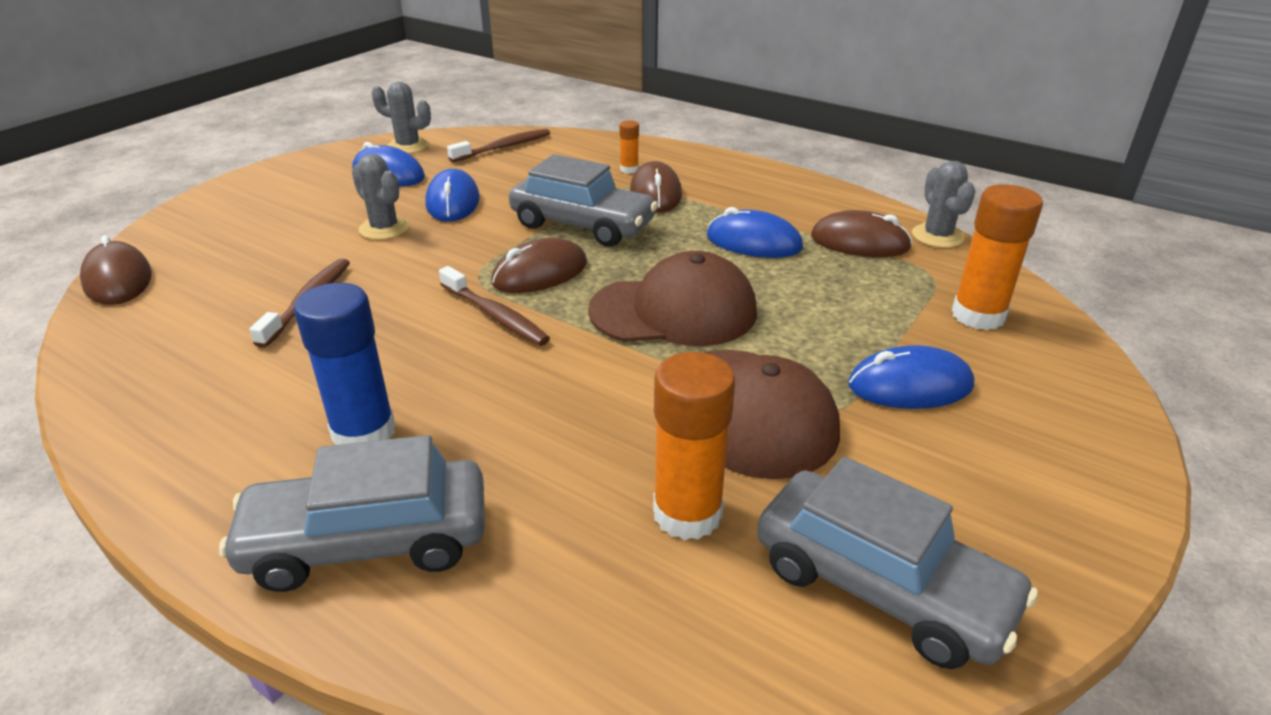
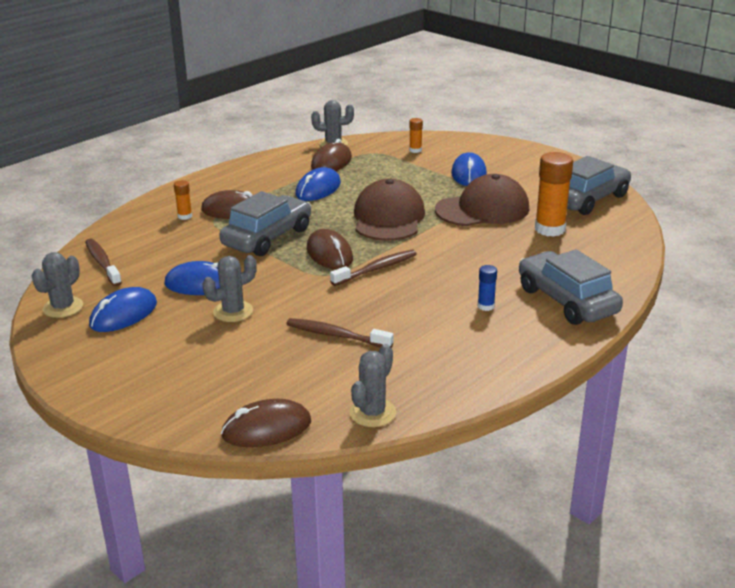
camera: 80 degrees left, 5 degrees down
(107, 347) = (372, 413): none -> grey cactus
(364, 433) = (486, 306): blue glue stick -> blue glue stick, size x0.49
(368, 542) = (566, 301): grey car -> grey car turned 150 degrees clockwise
(978, 315) = (415, 150): orange glue stick -> orange glue stick, size x0.49

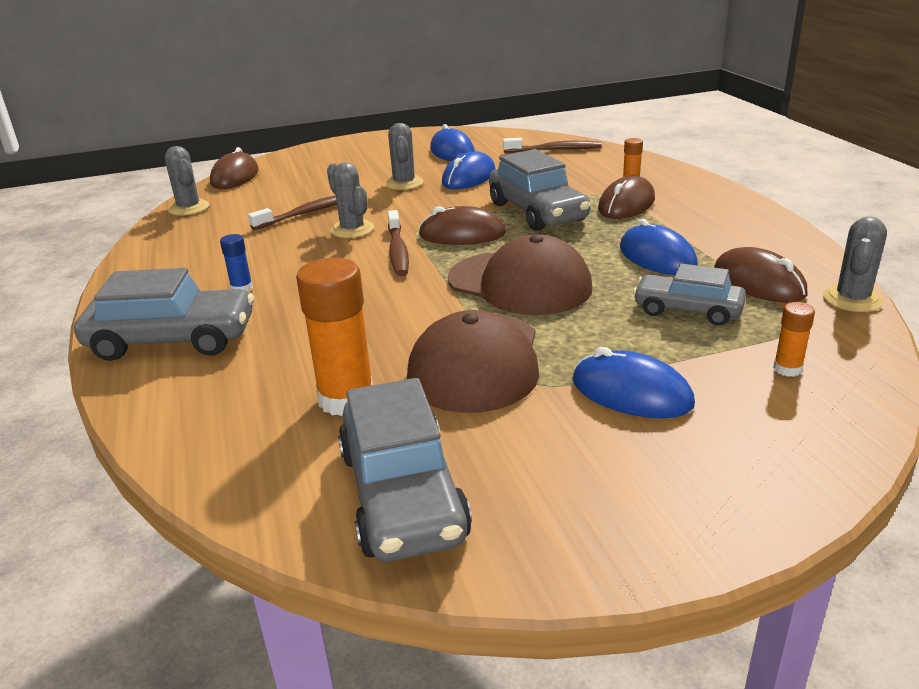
camera: 120 degrees right, 0 degrees up
(63, 307) = (489, 137): grey cactus -> grey cactus (352, 229)
(379, 173) = (687, 310): none -> grey car

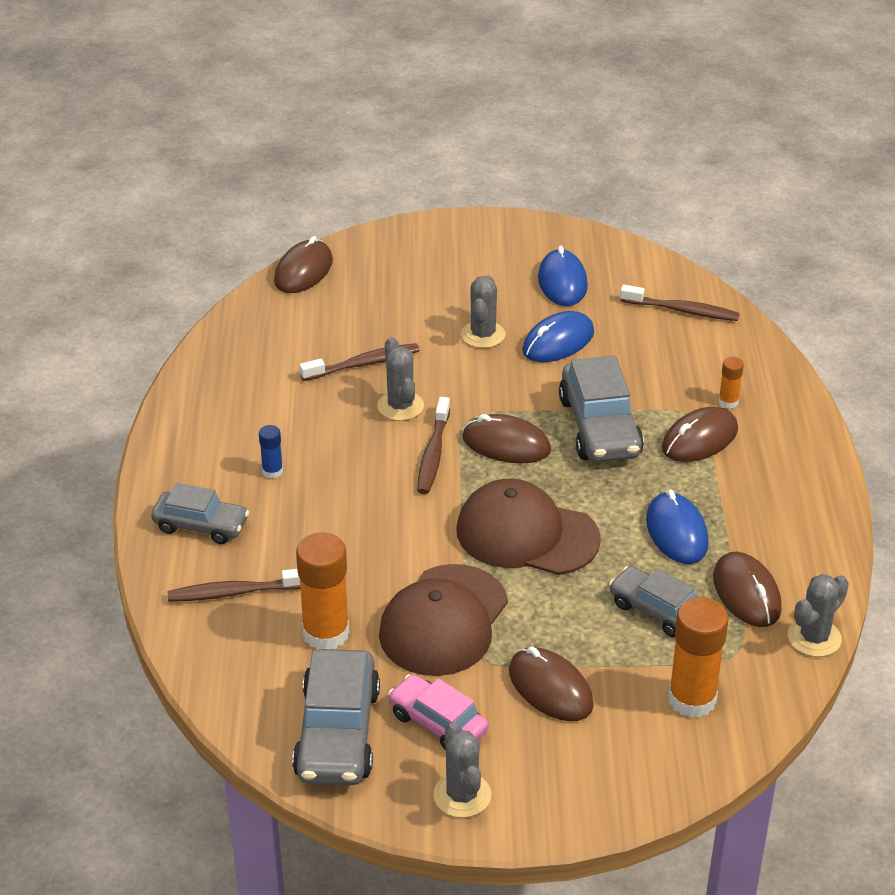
camera: 15 degrees right, 10 degrees up
(172, 340) = (201, 525): grey car -> grey car, size x0.64
(189, 208) = (244, 321): grey cactus -> grey cactus (462, 795)
(225, 386) = (235, 592): none -> brown toothbrush
(519, 284) = (526, 534): brown cap -> brown cap turned 150 degrees clockwise
(524, 454) = (437, 723): none -> pink car
(631, 393) = (550, 688): blue mouse -> brown mouse
(787, 369) = (692, 699): orange glue stick -> orange glue stick, size x2.04

